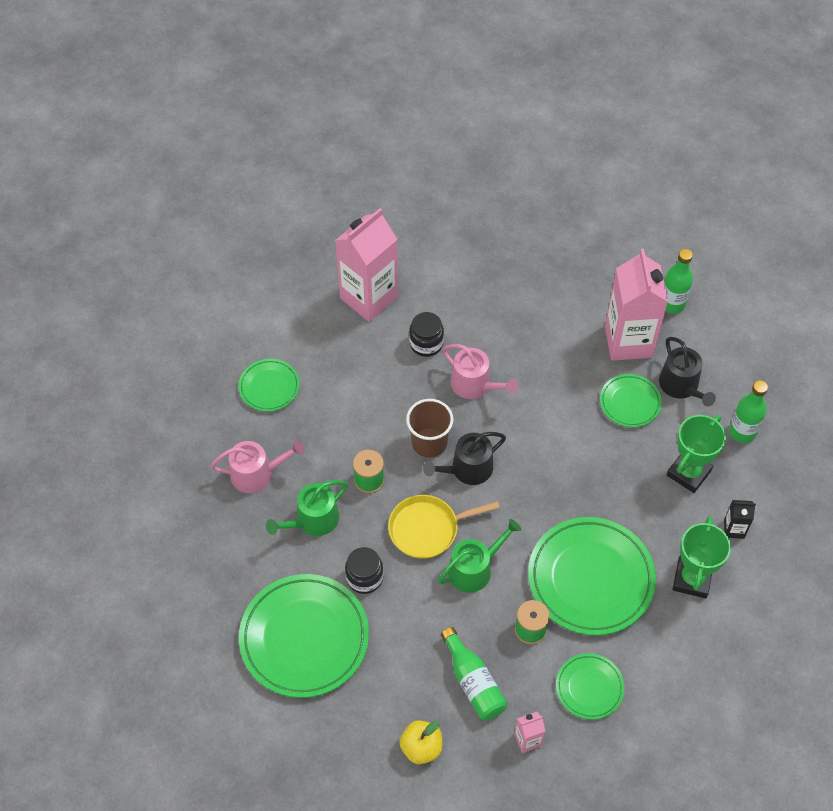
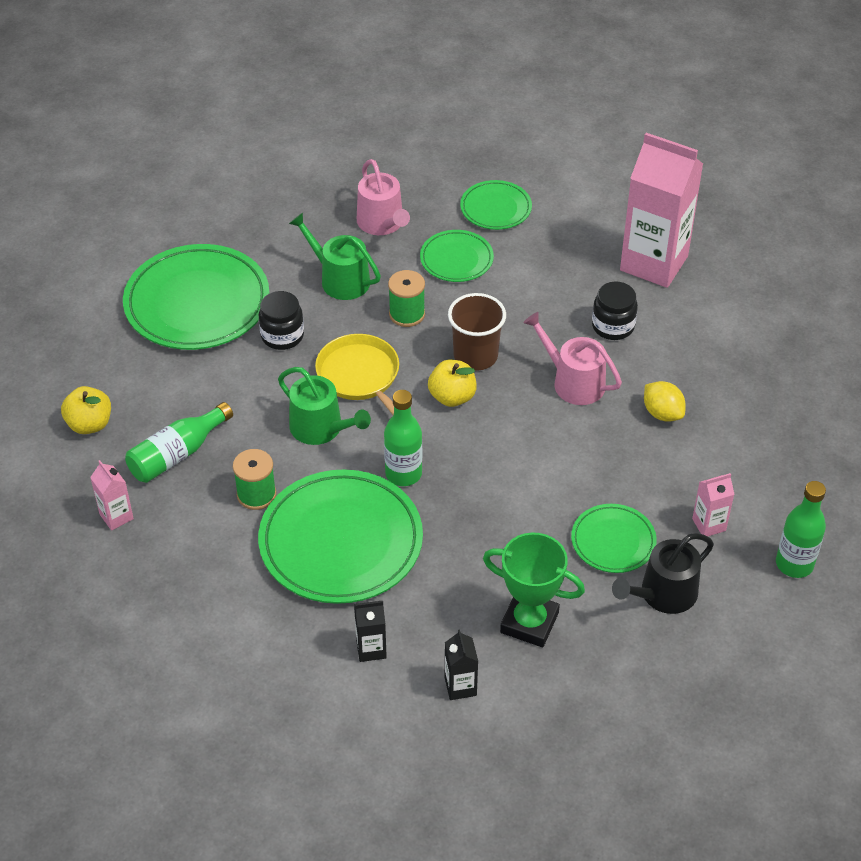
camera: 75 degrees right, 10 degrees down
(467, 469) = (452, 397): black watering can -> yellow apple
(475, 385) = (573, 382): pink watering can -> pink watering can turned 105 degrees clockwise
(521, 338) = (662, 413): none -> yellow lemon
(589, 687) = (194, 564): green plate -> green plate (456, 259)
(628, 341) = (709, 524): pink carton -> pink carton, size x0.43
(692, 579) = (371, 649): green trophy -> black carton
(742, 432) = (618, 676): green bottle -> green bottle (403, 474)

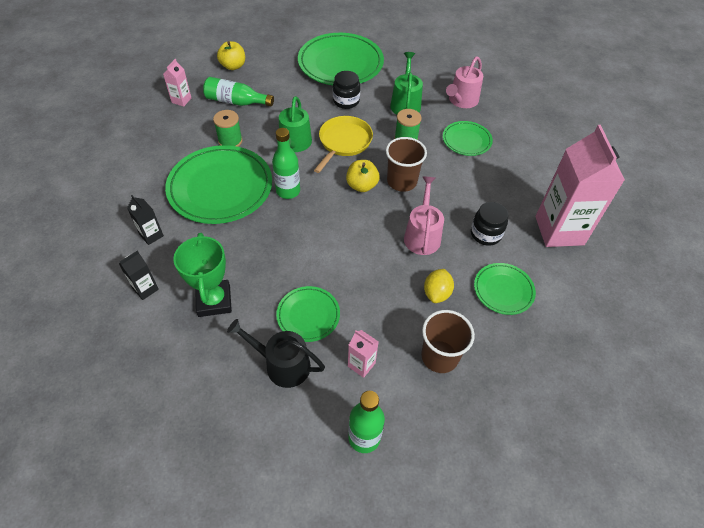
camera: 55 degrees right, 5 degrees up
(495, 208) = (522, 139): green plate -> green plate (503, 290)
(742, 454) = (439, 356): none -> brown cup

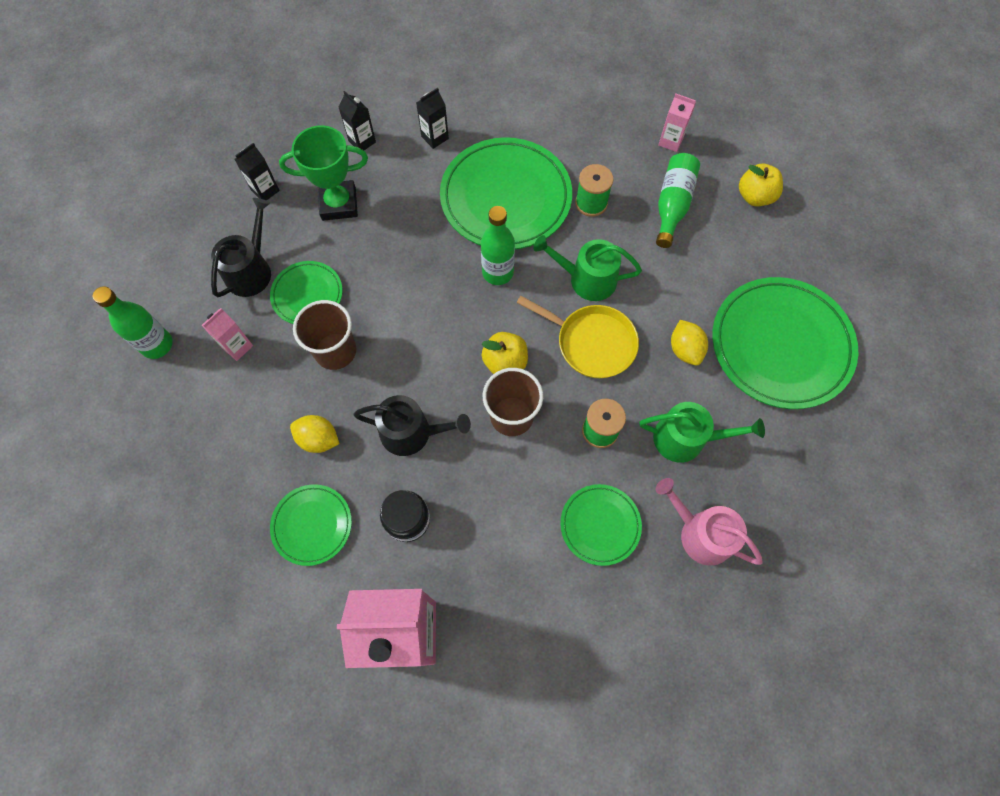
camera: 95 degrees right, 15 degrees up
(191, 365) = (265, 190): none -> black carton
(346, 101) = (685, 349): black jar -> yellow lemon
(422, 235) = (412, 432): pink watering can -> black watering can
(439, 356) = (232, 431): brown cup -> brown cup (335, 351)

